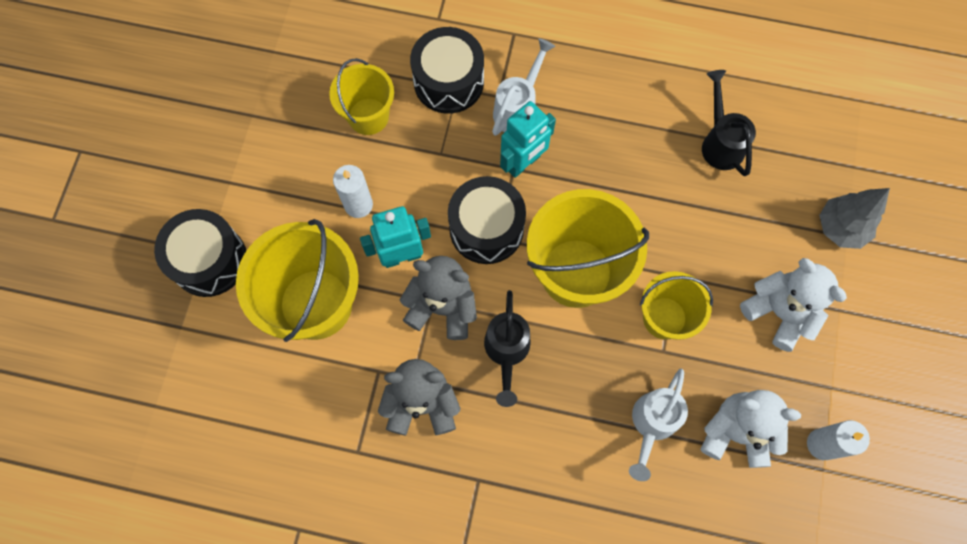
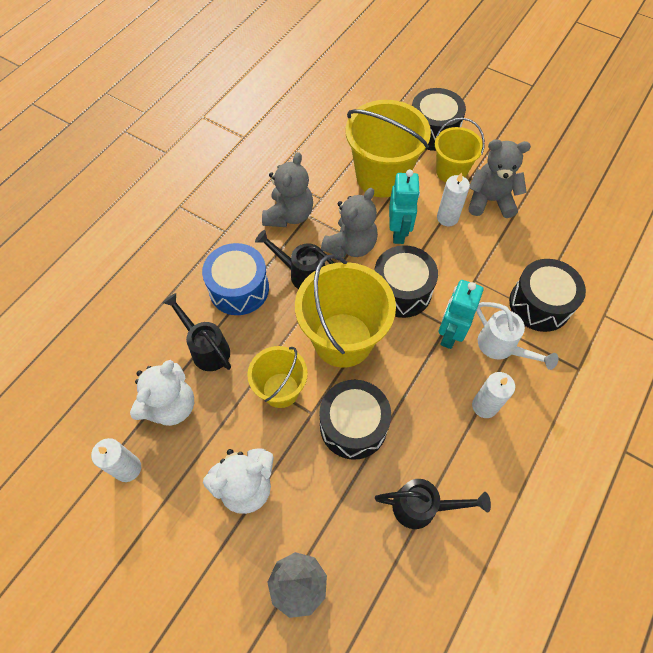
camera: 110 degrees right, 10 degrees down
(314, 162) = (490, 200): none -> grey teddy bear
(368, 116) = (520, 242): yellow bucket -> yellow bucket (451, 171)
(523, 163) = (449, 334): turquoise robot -> turquoise robot turned 45 degrees clockwise
(557, 421) = (239, 288): none -> blue drum
(593, 111) = (484, 406): none -> white candle
(651, 424) = (206, 348): white watering can -> black watering can
(670, 229) = (353, 426): none -> black drum

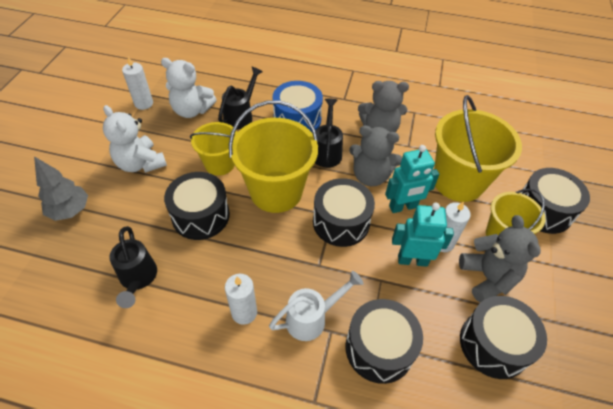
camera: 70 degrees right, 10 degrees down
(449, 334) = (310, 269): turquoise robot -> turquoise robot (412, 260)
(502, 347) = (312, 318): white watering can -> white watering can turned 150 degrees counterclockwise
(550, 223) = (493, 344): none -> black drum

